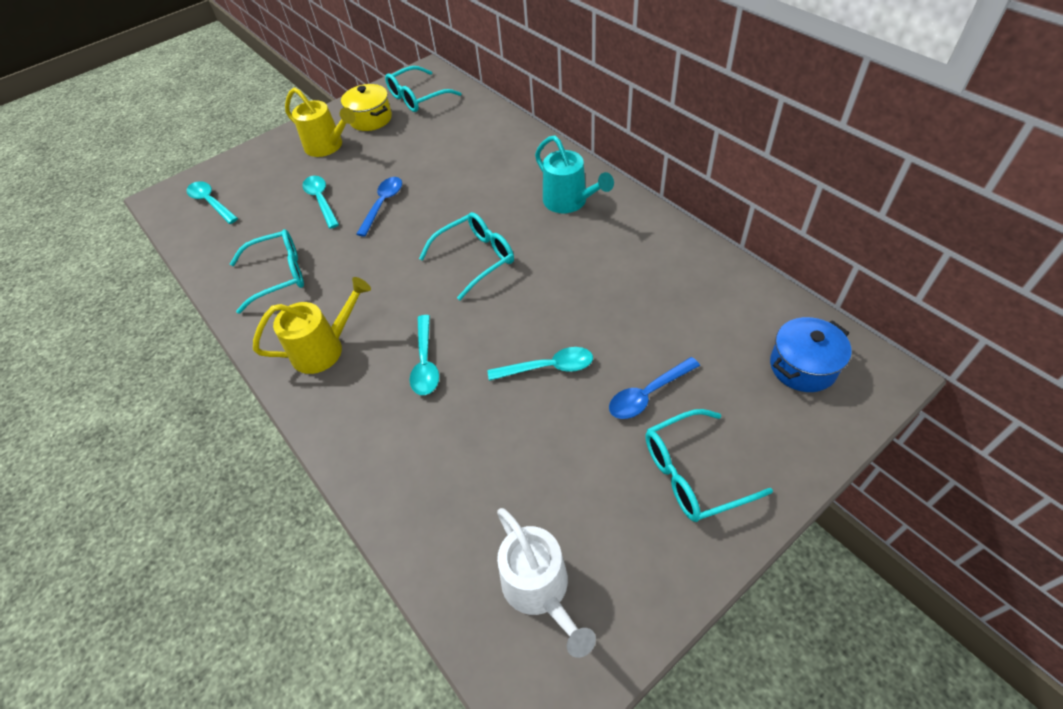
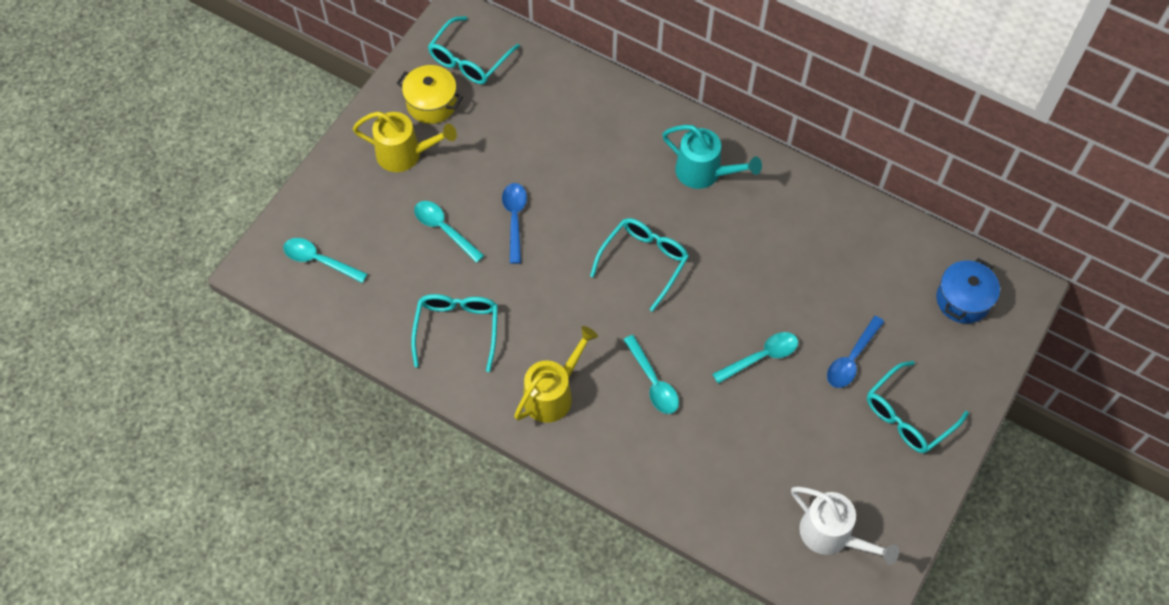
camera: 25 degrees left, 10 degrees up
(279, 275) = (457, 329): turquoise glasses -> turquoise glasses turned 45 degrees counterclockwise

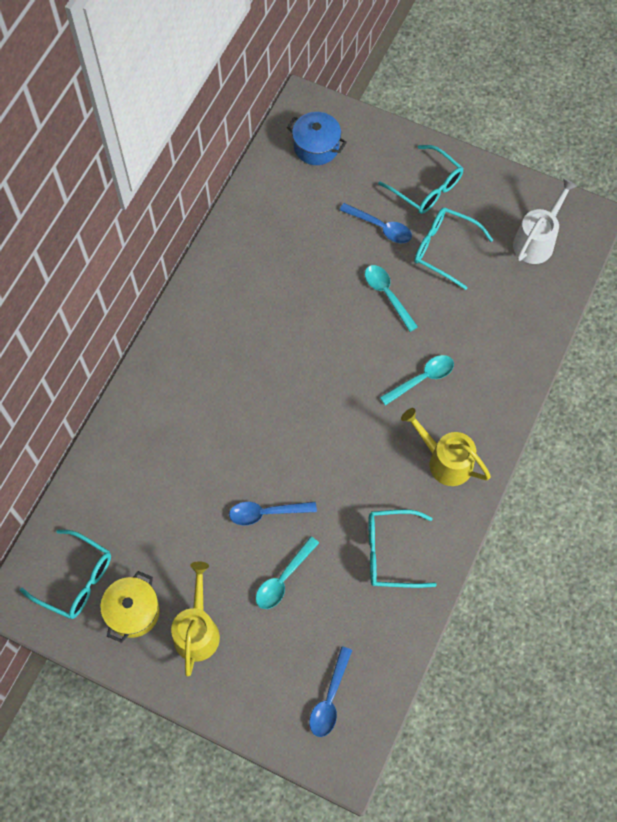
camera: 95 degrees left, 5 degrees up
(319, 261) = (330, 698): turquoise spoon -> blue spoon
(644, 262) = (303, 394): turquoise glasses -> turquoise glasses (444, 249)
(705, 173) = (203, 347): turquoise watering can -> none

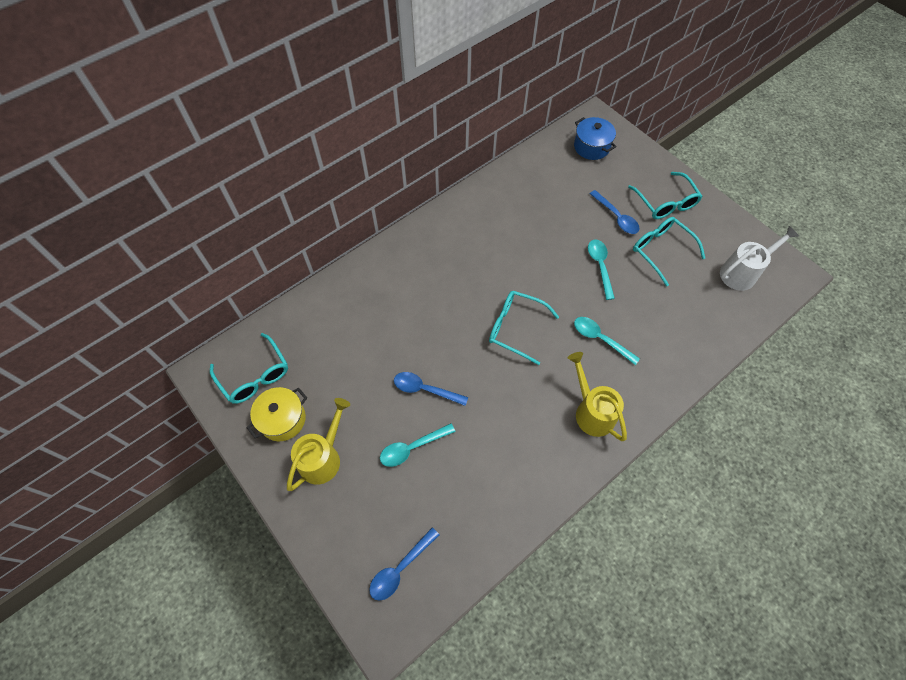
camera: 25 degrees right, 5 degrees down
(391, 552) = (511, 467): turquoise glasses -> turquoise glasses (515, 328)
(422, 379) = (600, 339): turquoise spoon -> turquoise spoon turned 135 degrees counterclockwise

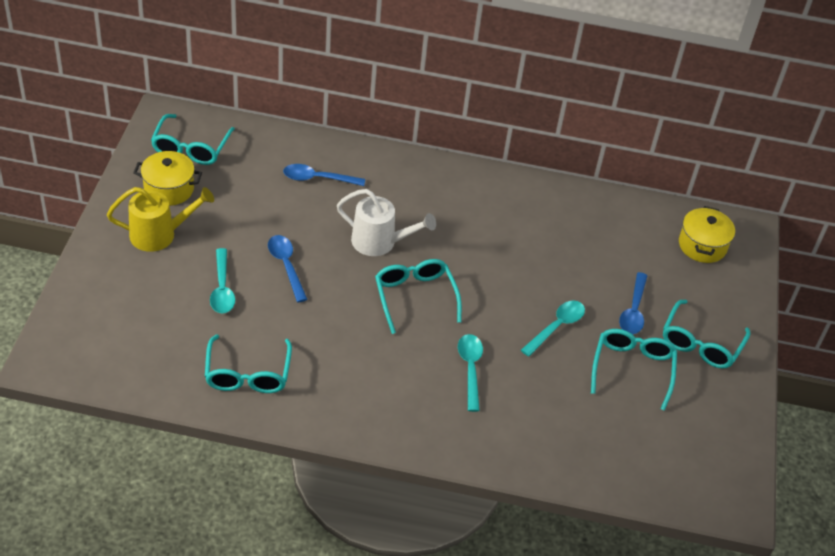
camera: 45 degrees right, 15 degrees down
(400, 568) = (108, 341): blue spoon -> blue spoon (318, 179)
(412, 448) = (222, 288): turquoise spoon -> turquoise spoon turned 120 degrees counterclockwise
(506, 485) = (248, 374): none -> turquoise glasses
(591, 147) = (702, 245): blue pot -> yellow pot
(591, 411) = (382, 401): yellow watering can -> none
(742, 272) = (683, 454): white watering can -> white watering can (380, 242)

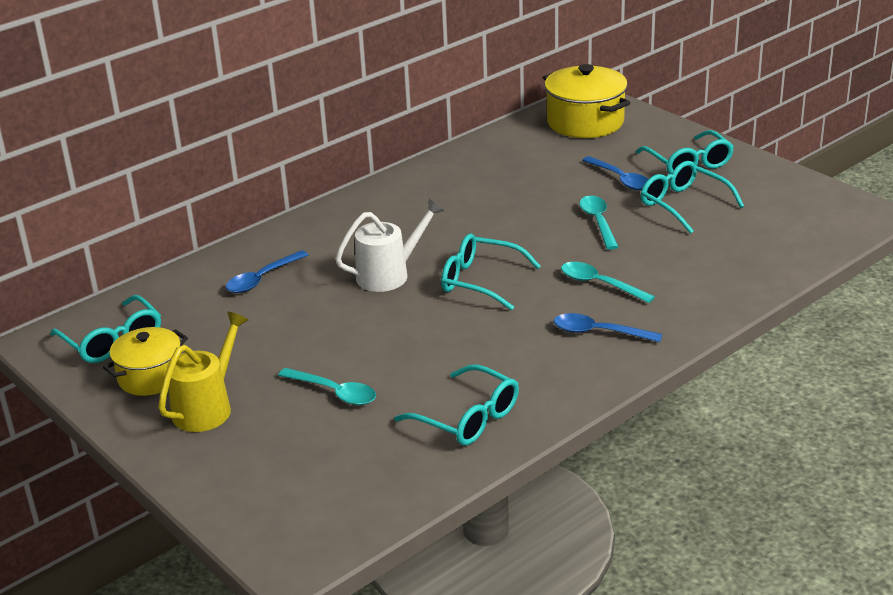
camera: 45 degrees left, 15 degrees down
(286, 266) = (353, 340): blue spoon -> blue spoon (599, 332)
(702, 245) = (585, 122): yellow pot -> yellow pot, size x1.53

